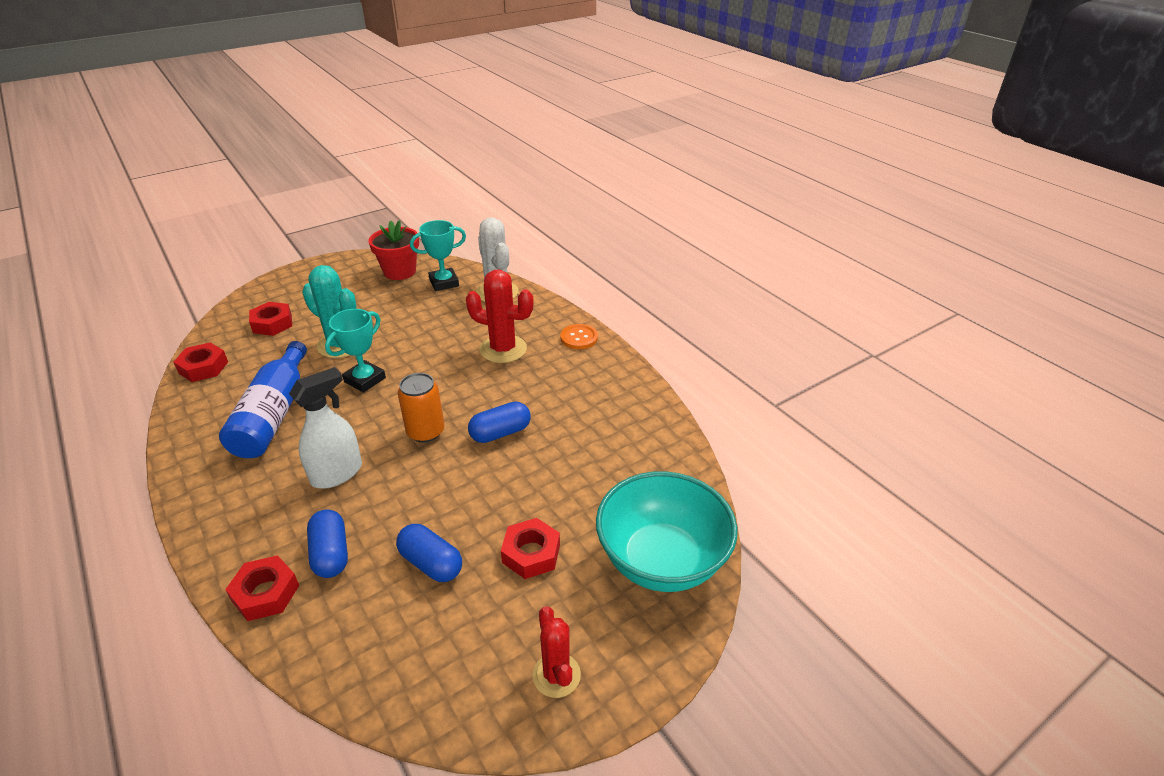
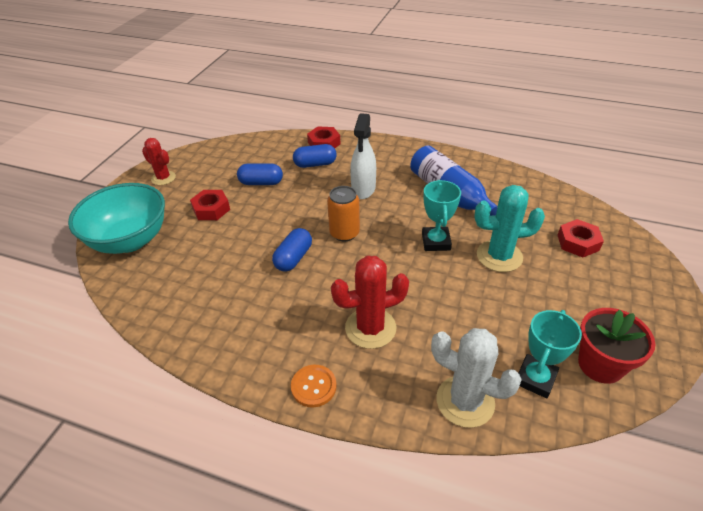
camera: 145 degrees right, 5 degrees up
(203, 367) = (547, 193): red nut -> none
(331, 554) = (315, 164): blue capsule -> blue capsule turned 45 degrees counterclockwise

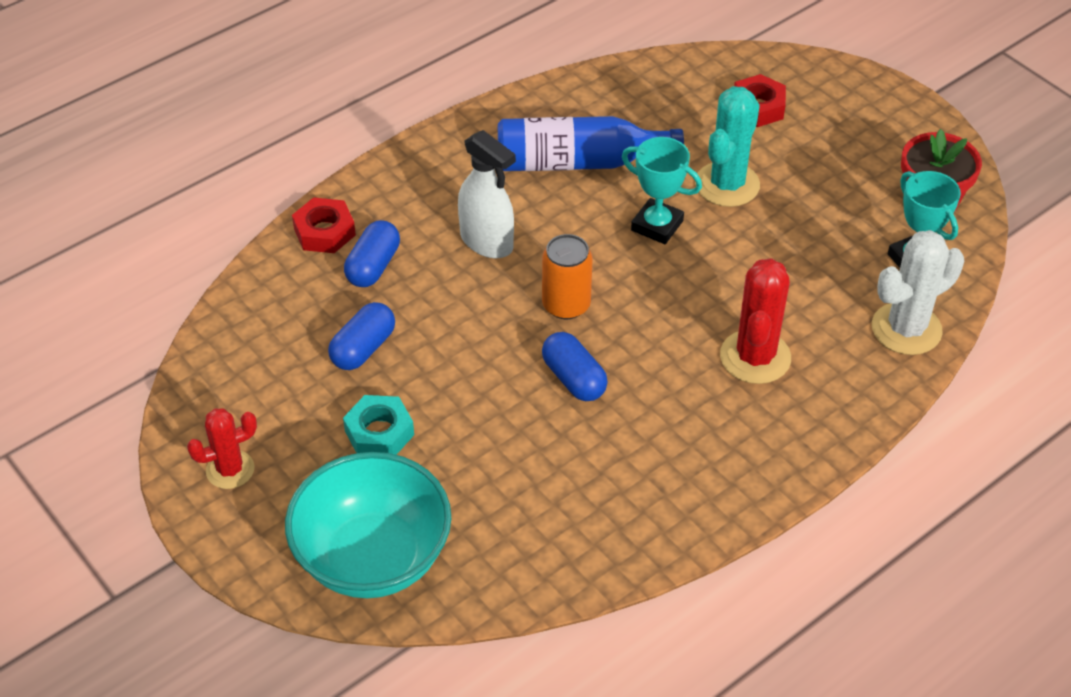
camera: 60 degrees left, 5 degrees up
(211, 209) = (379, 433): red nut -> turquoise nut
(313, 386) = (805, 446): orange button -> none

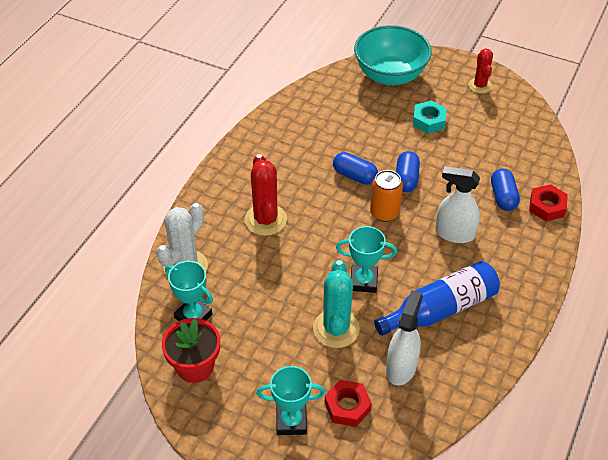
camera: 155 degrees right, 0 degrees up
(230, 470) = (480, 86): red cactus -> red cactus turned 45 degrees counterclockwise
(363, 348) = (469, 154): blue capsule -> blue capsule (406, 179)
(670, 122) = (401, 367): none -> white spray bottle
(831, 114) = (291, 421): none -> turquoise trophy

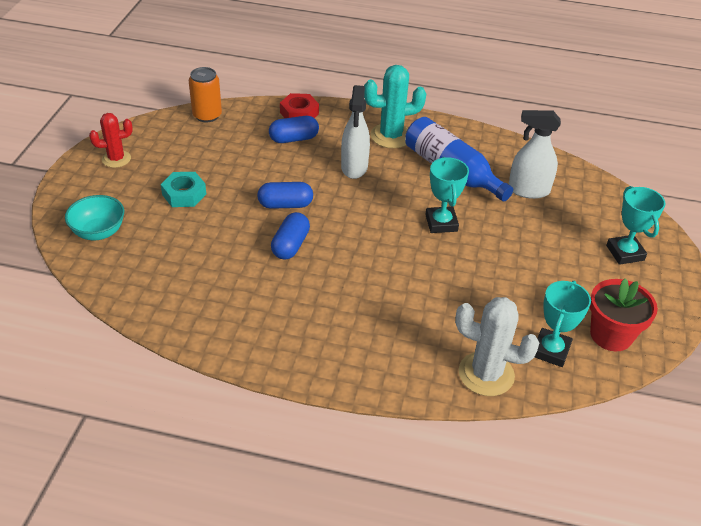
camera: 105 degrees left, 5 degrees down
(265, 220) = (385, 312): red cactus -> none
(336, 329) = (508, 236): turquoise cactus -> turquoise cactus (391, 136)
(347, 406) = (587, 219): red nut -> none
(384, 213) = (341, 217): orange can -> orange can (207, 115)
(390, 75) = (99, 232): turquoise bowl -> turquoise bowl, size x0.57

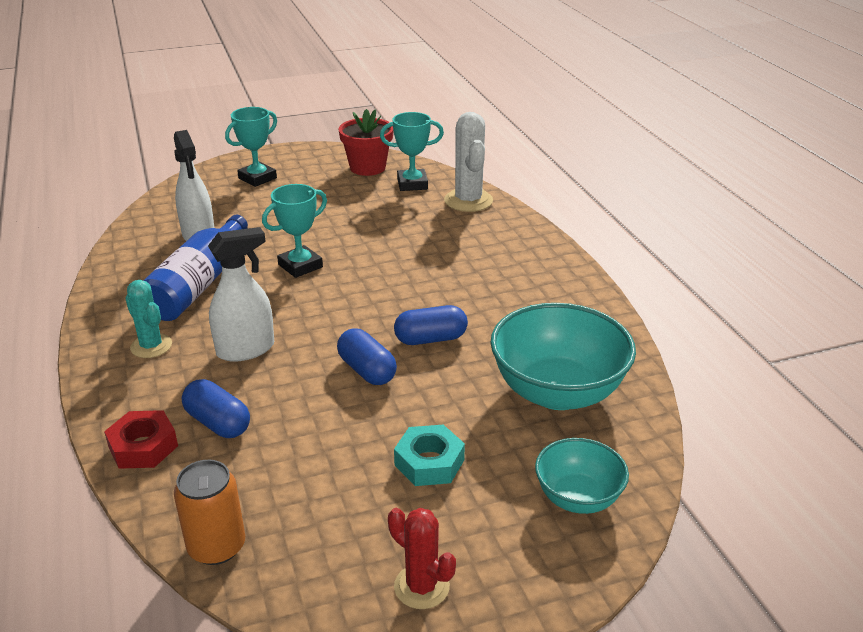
camera: 120 degrees left, 10 degrees down
(180, 273) = (557, 392): none -> turquoise bowl
(391, 136) = (151, 346): turquoise cactus -> turquoise cactus, size x0.64

